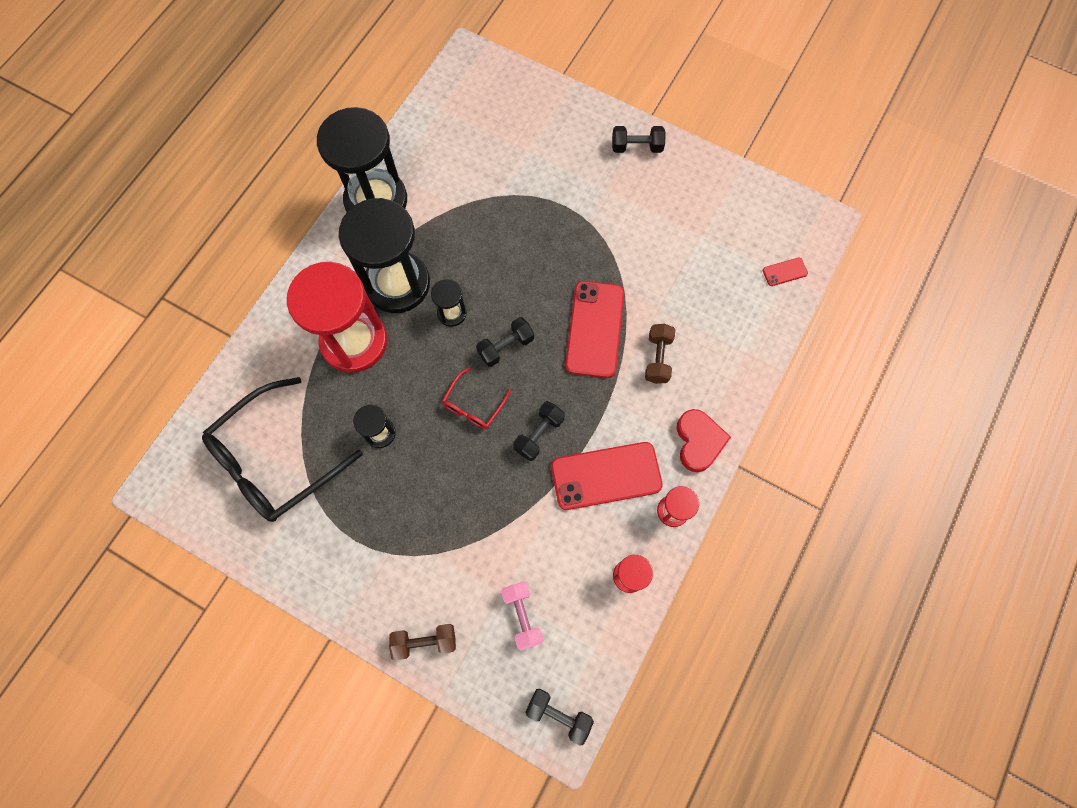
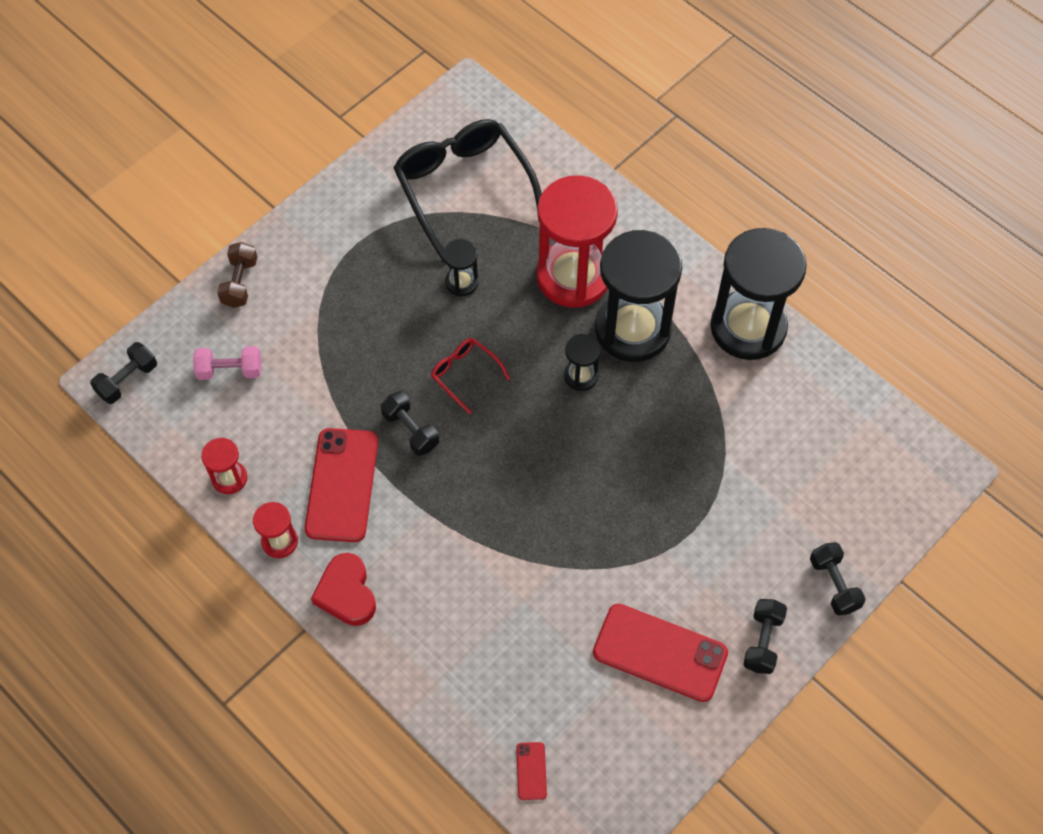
camera: 105 degrees right, 10 degrees down
(506, 346) = (523, 421): black dumbbell -> black dumbbell (834, 584)
(595, 329) = (517, 520): red phone -> red phone (660, 653)
(658, 358) = (460, 579): brown dumbbell -> none
(698, 441) = (346, 593): red heart -> red heart turned 60 degrees clockwise

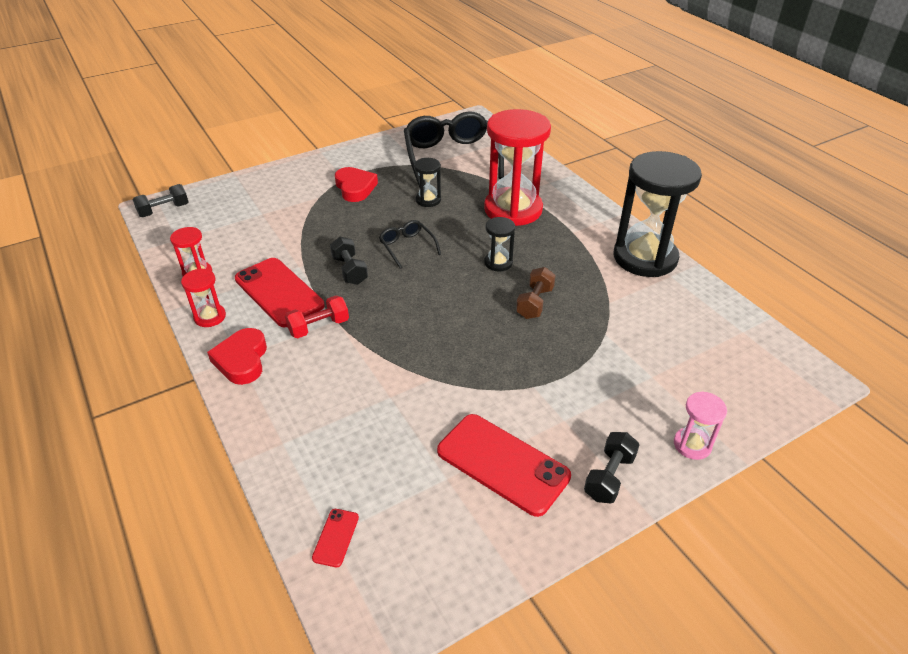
camera: 15 degrees right, 20 degrees down
(230, 370) = (237, 217): pink dumbbell -> none
(240, 283) = (273, 177): brown dumbbell -> brown dumbbell (534, 303)
(342, 485) = (279, 292): red phone -> red phone turned 60 degrees counterclockwise
(359, 279) = (355, 188): none -> red heart
(410, 526) = (319, 327): none -> red dumbbell
(465, 375) = (407, 247): red glasses -> black glasses
(632, 329) = (549, 244): black hourglass -> none
(834, 584) = (692, 445): black dumbbell -> pink hourglass

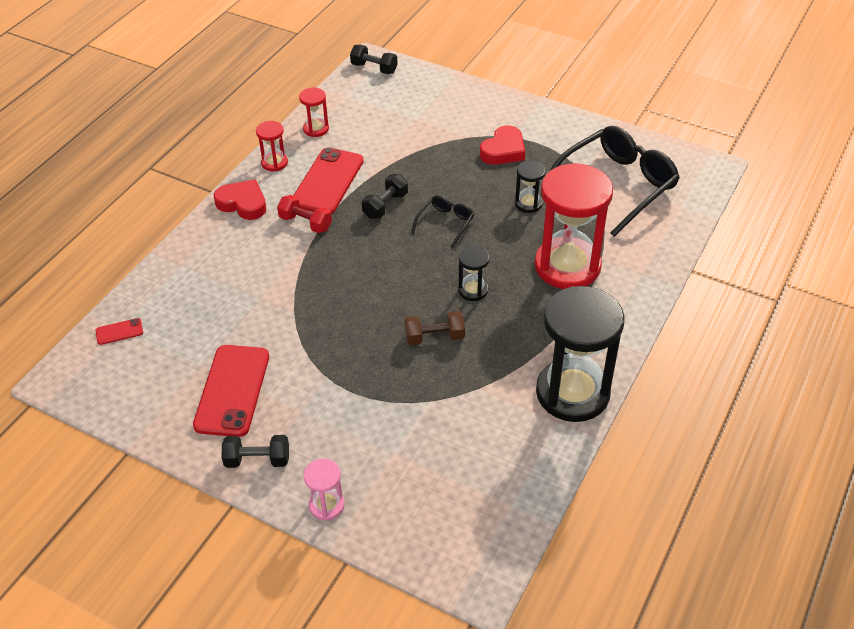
camera: 60 degrees right, 5 degrees up
(242, 360) = (243, 203): red heart -> red heart turned 60 degrees clockwise

